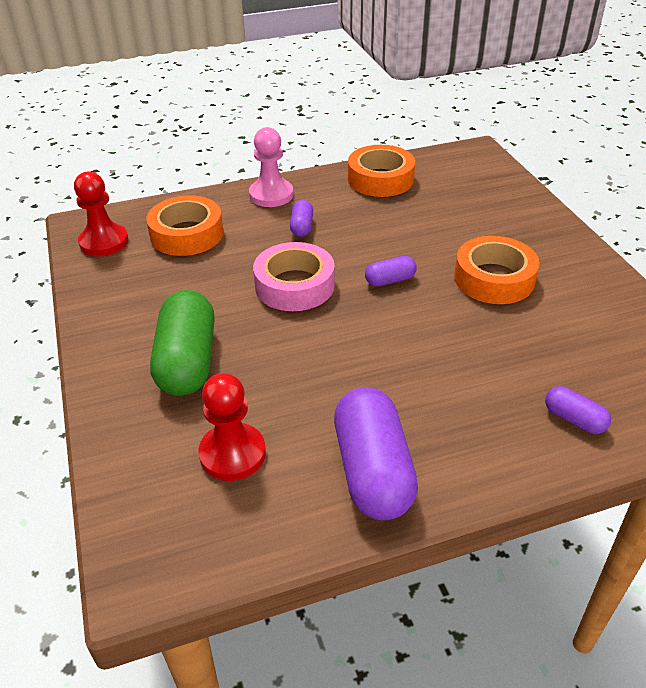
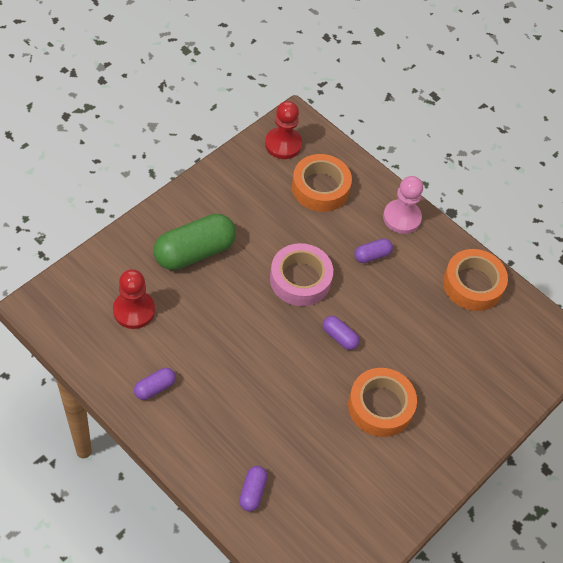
camera: 55 degrees right, 15 degrees up
(373, 471) = (155, 388): purple capsule -> purple capsule, size x0.48

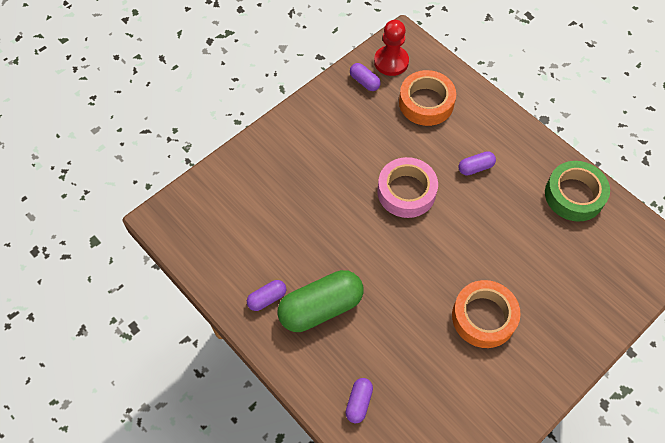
camera: 10 degrees right, 5 degrees up
(134, 310) = (249, 223): red pawn -> none
(195, 252) = (307, 166): green capsule -> green capsule (321, 308)
(339, 337) = (444, 248): purple capsule -> purple capsule (364, 82)
(402, 218) = (504, 130): pink pawn -> none
(472, 284) = (574, 195): orange tape -> green tape

